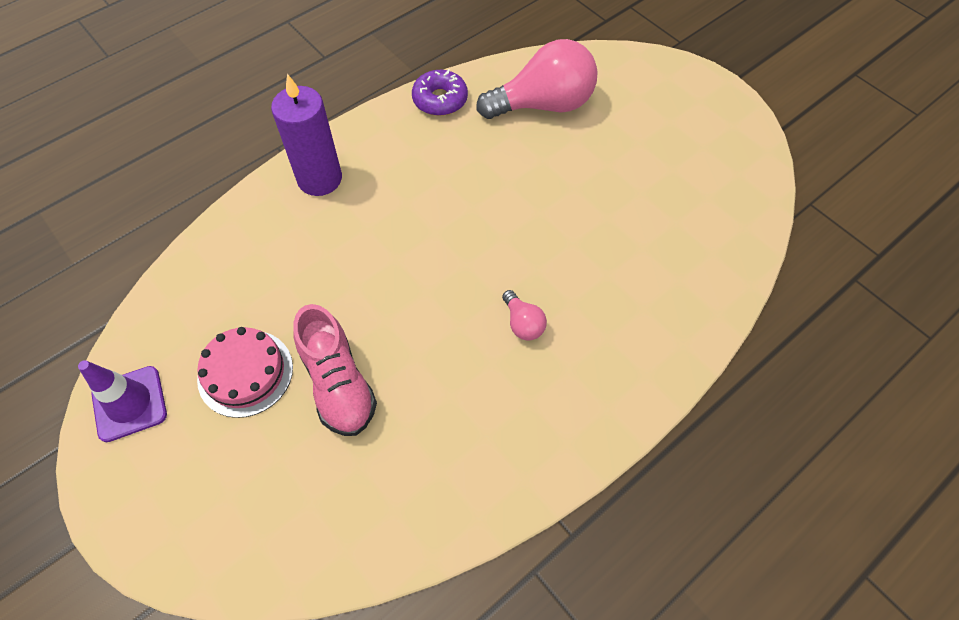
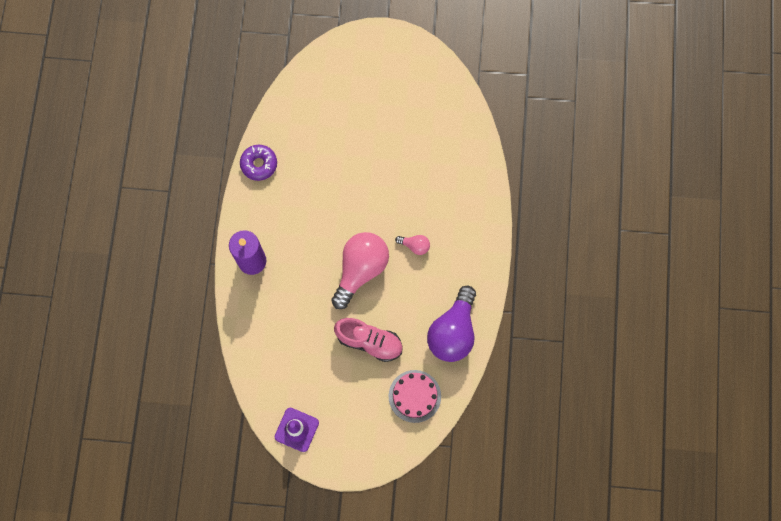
camera: 45 degrees left, 15 degrees up
(245, 373) = (327, 373): pink cake -> pink cake (414, 396)
(457, 478) = (453, 331): none -> purple light bulb
(543, 105) = (312, 121): pink light bulb -> pink light bulb (360, 270)

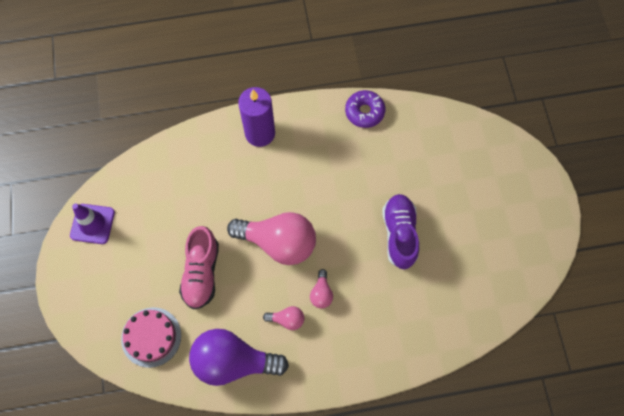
camera: 75 degrees right, 5 degrees down
(381, 168) = (399, 234): none -> purple shoe
(429, 279) = (287, 319): none -> pink light bulb

